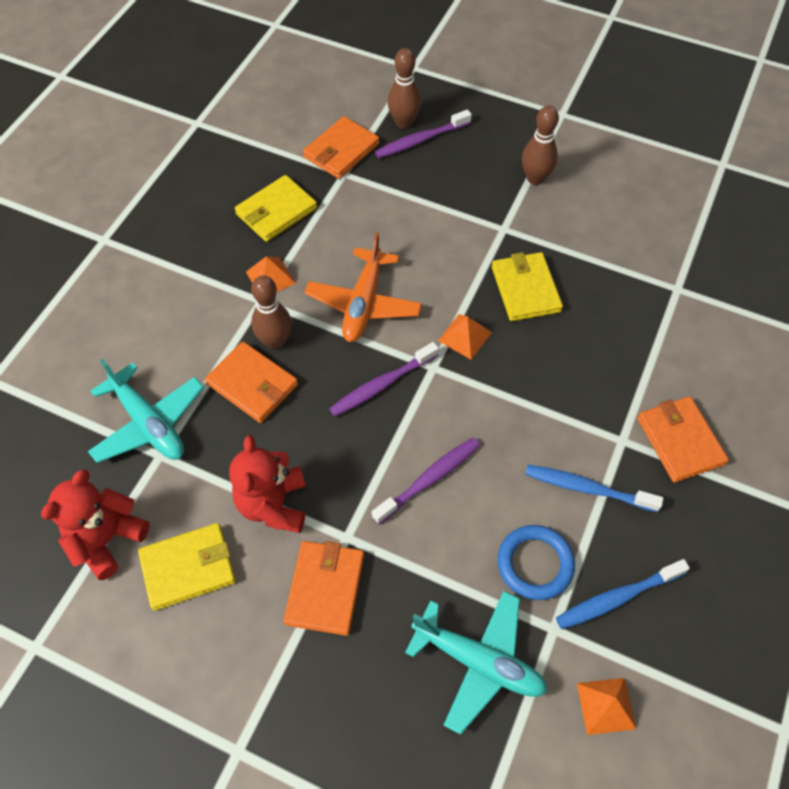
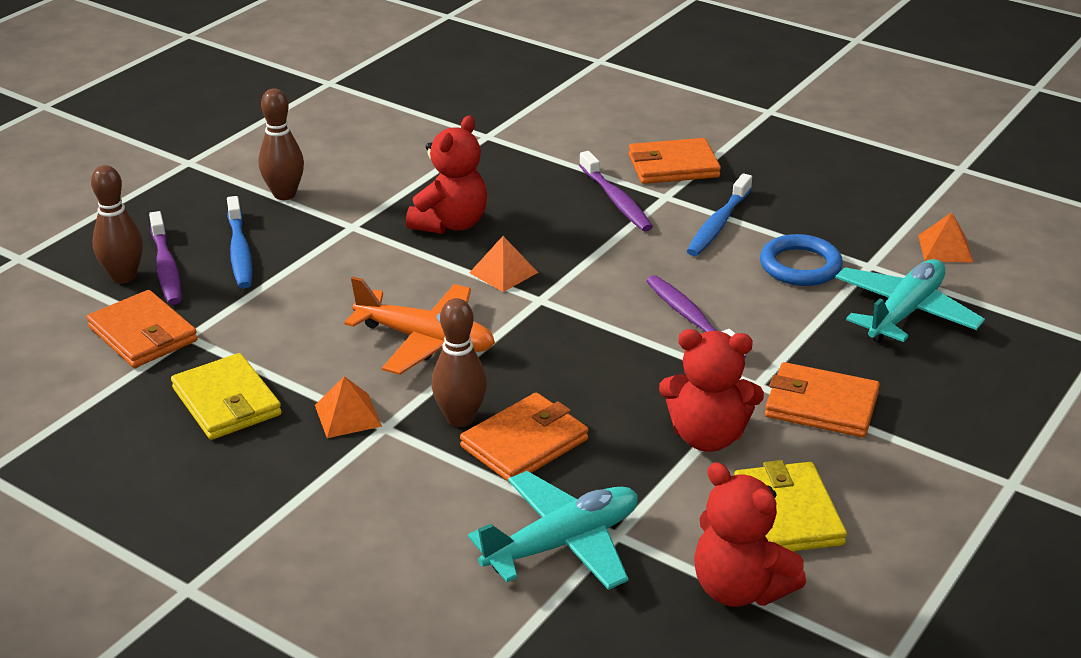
camera: 80 degrees left, 25 degrees down
(382, 384) = (555, 338): purple toothbrush -> purple toothbrush (616, 200)
(525, 289) = (450, 224): yellow wallet -> red teddy bear
(618, 597) = (838, 226): blue toothbrush -> blue toothbrush (240, 251)

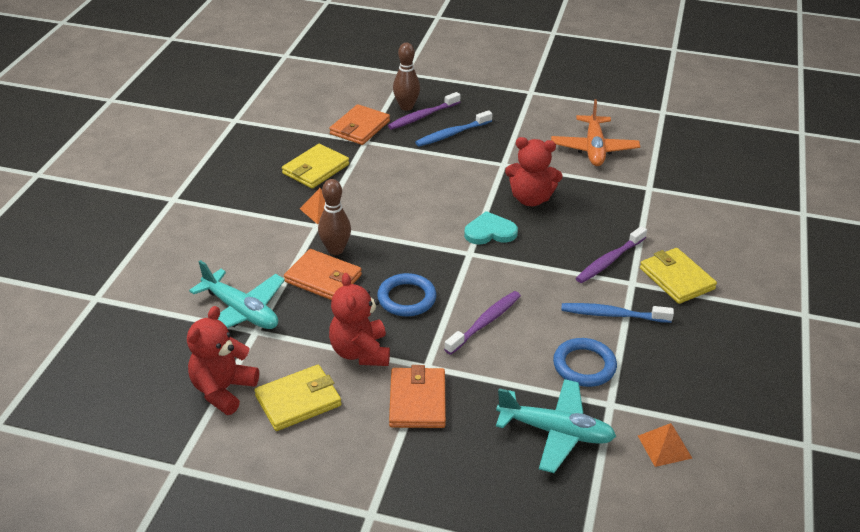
camera: 70 degrees right, 5 degrees up
(284, 194) = (520, 132): brown bowling pin -> none
(425, 340) = (402, 219): orange plane -> orange plane (594, 148)
(503, 272) = (490, 232): orange pyramid -> turquoise heart
(611, 373) = (406, 298): none -> blue ring
(673, 166) = (676, 278): orange wallet -> yellow wallet

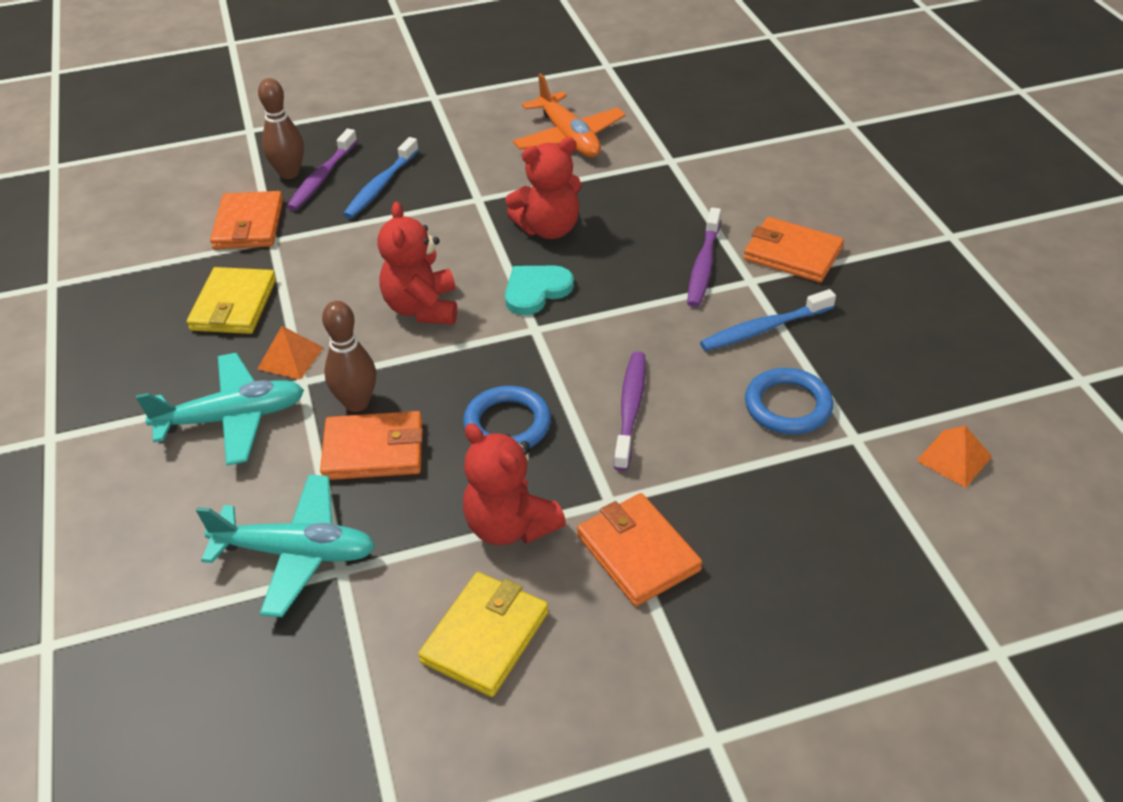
camera: 30 degrees left, 5 degrees up
(223, 390) = (367, 680): red teddy bear -> red teddy bear (422, 308)
(555, 432) = (828, 504): turquoise plane -> turquoise plane (232, 418)
(676, 278) = (792, 254): yellow wallet -> orange wallet

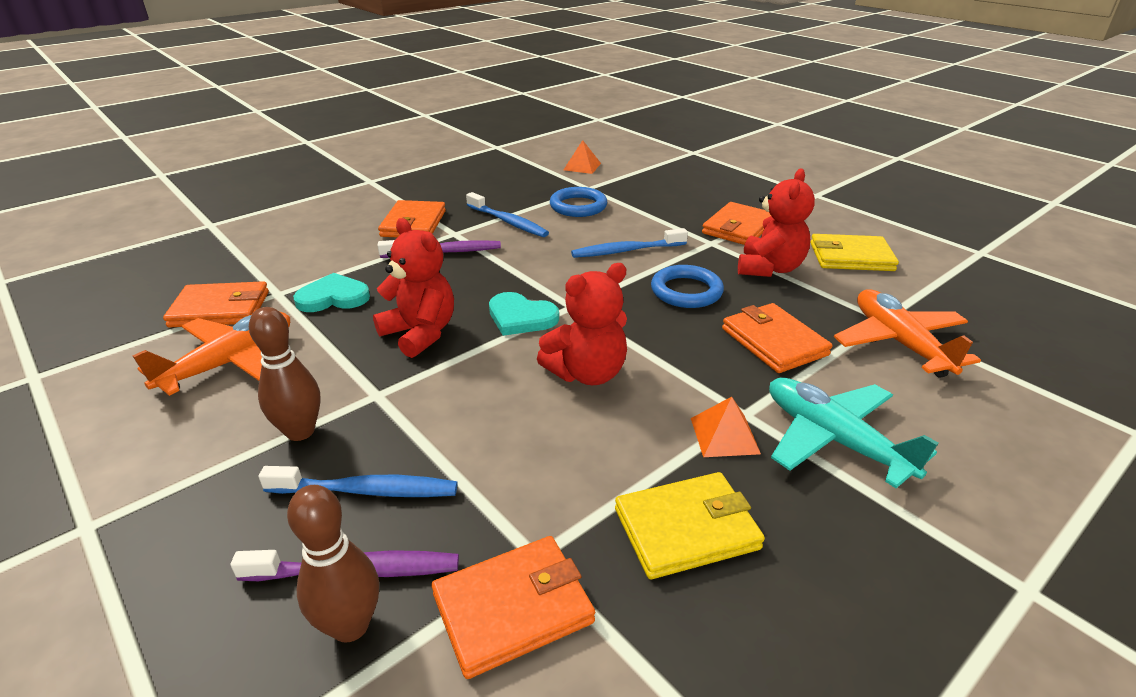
camera: 115 degrees left, 10 degrees down
(296, 553) = (899, 343): turquoise plane -> orange plane
(357, 403) = (737, 369): brown bowling pin -> brown bowling pin (300, 431)
(630, 409) = (627, 251): purple toothbrush -> blue toothbrush
(644, 188) = (333, 297): none -> turquoise heart
(658, 132) = (220, 309): none -> orange wallet

